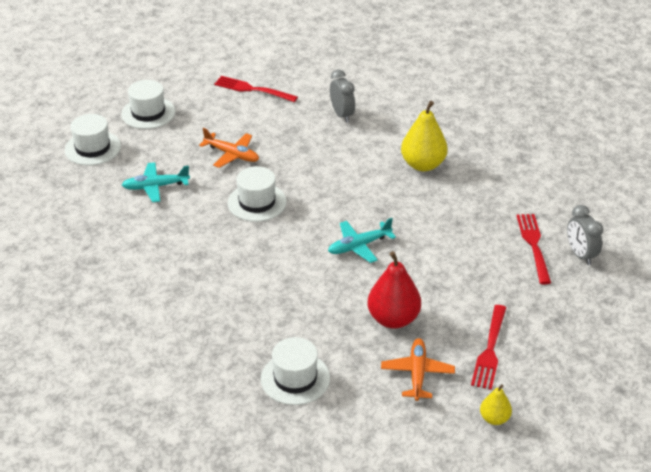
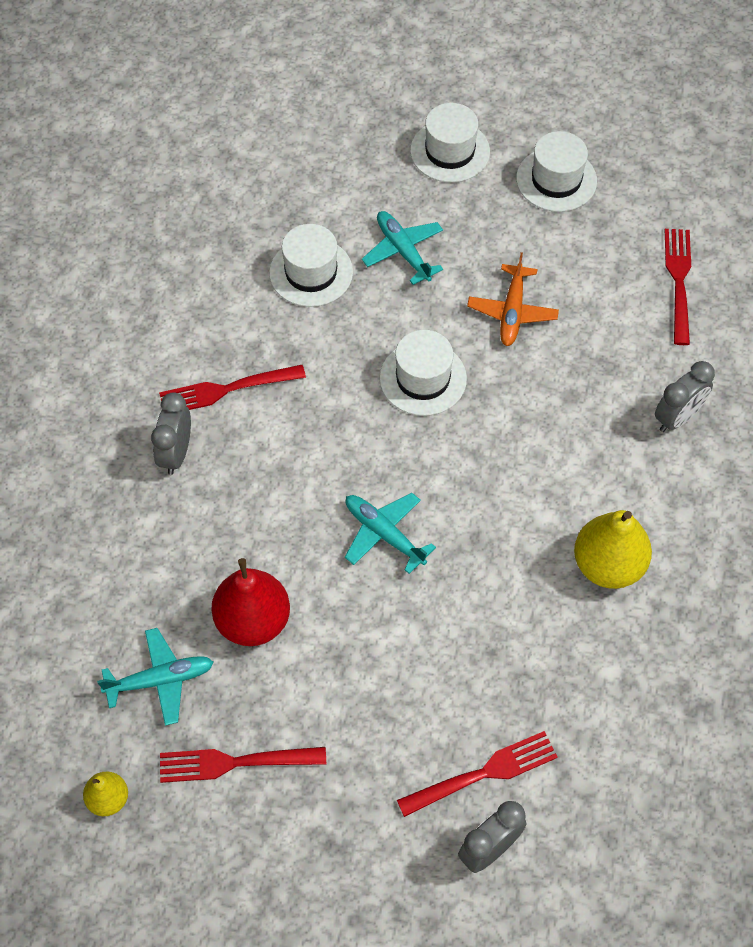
camera: 70 degrees right, 20 degrees up
(210, 291) = (227, 389): none -> red fork
(247, 328) = (176, 453): none -> grey clock
(295, 378) = (107, 538): white hat -> white hat (311, 272)
(417, 373) = (160, 680): orange plane -> turquoise plane

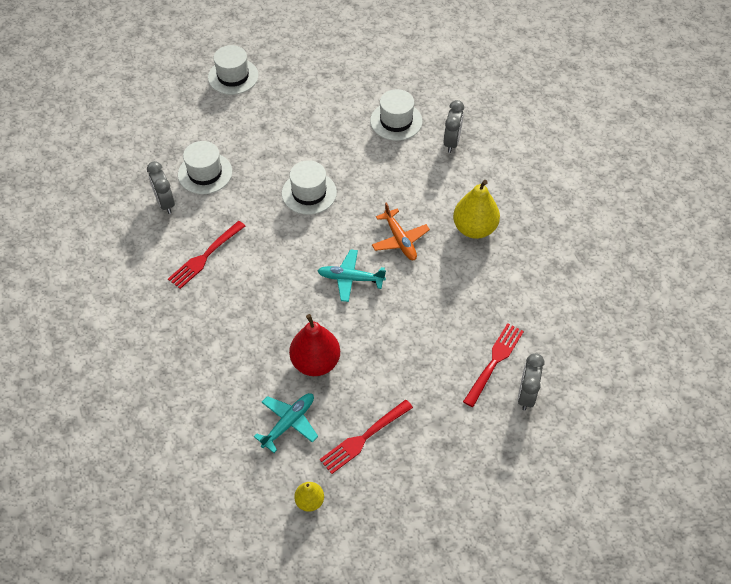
camera: 35 degrees left, 5 degrees down
(176, 453) = (203, 304): grey clock -> grey clock (165, 203)
(403, 251) = (247, 137): turquoise plane -> none
(512, 311) = (329, 136): orange plane -> orange plane (400, 240)
(556, 180) = (301, 63): white hat -> white hat (396, 121)
(679, 282) = (401, 80): red fork -> none

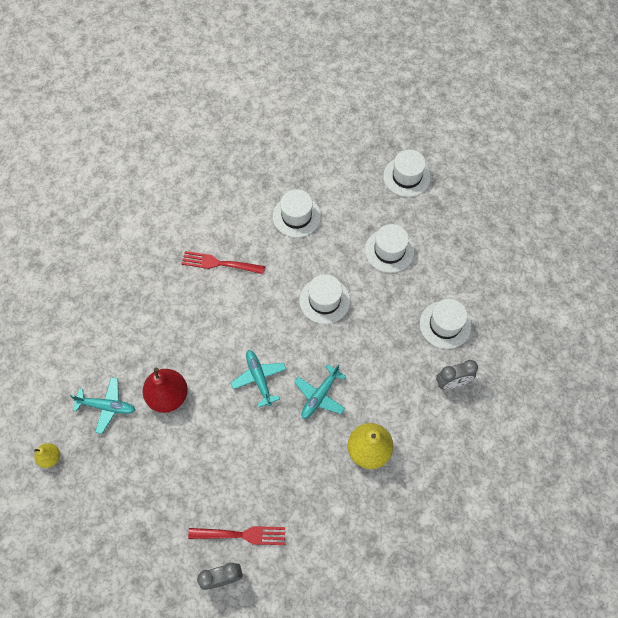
camera: 60 degrees right, 10 degrees up
(165, 203) = (251, 207): grey clock -> none
(296, 124) = (389, 250): none -> white hat
(364, 437) = (121, 468): red fork -> none
(400, 240) = (320, 395): orange plane -> turquoise plane

